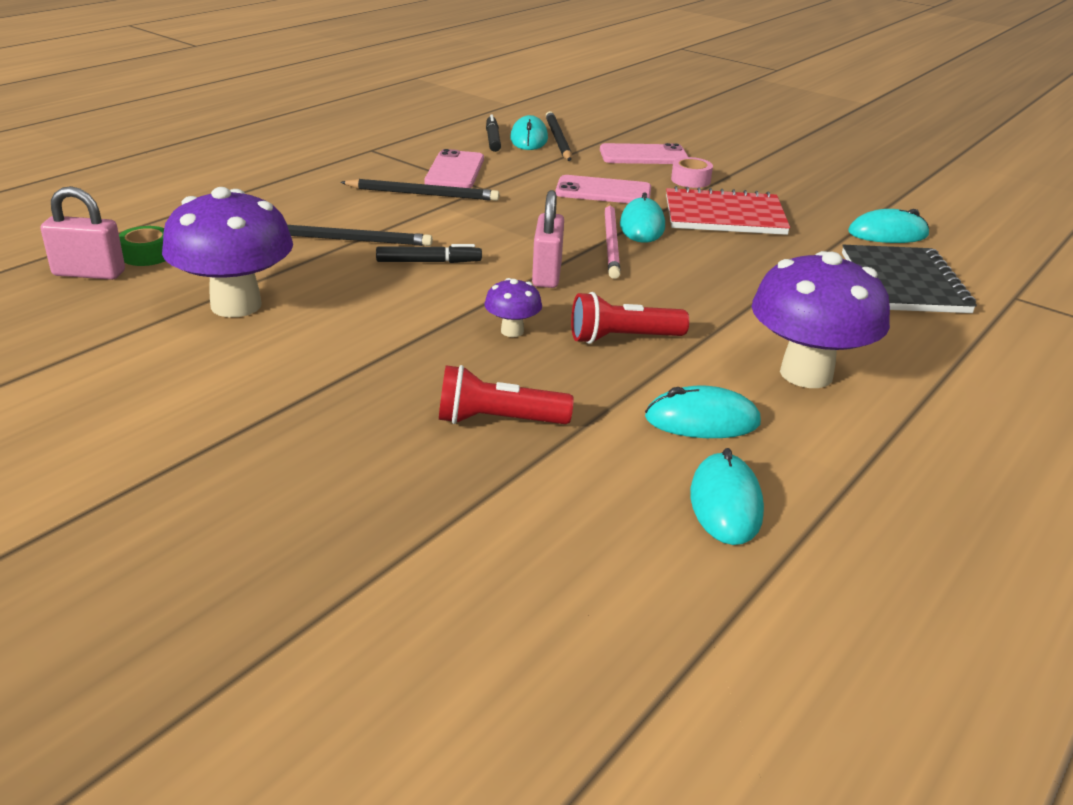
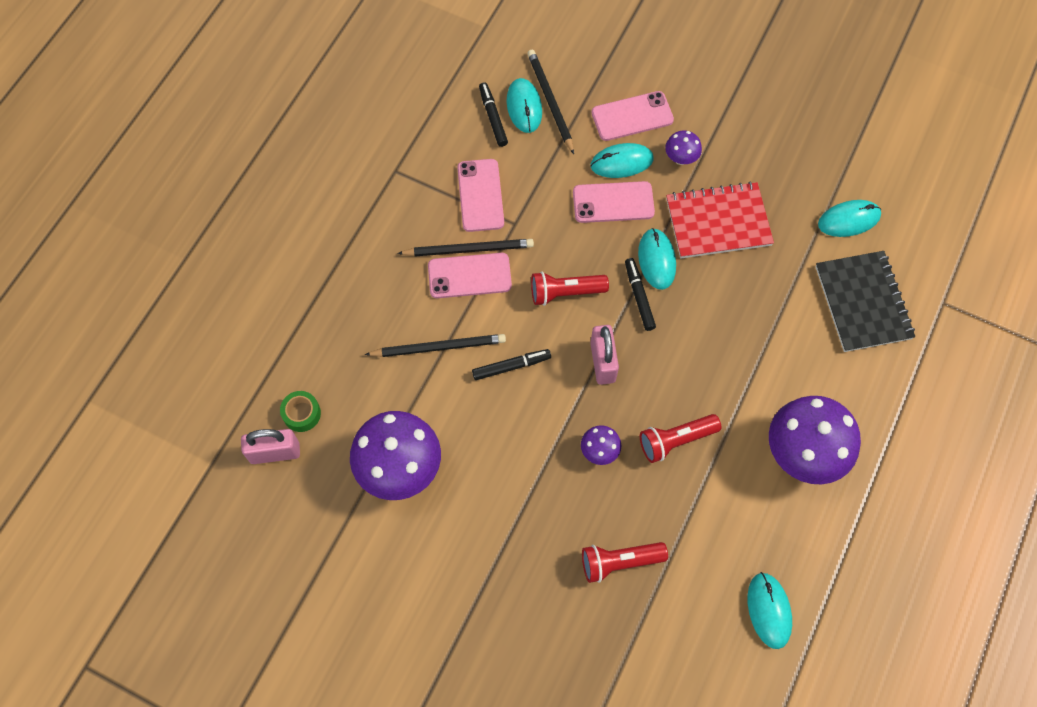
camera: 10 degrees left, 35 degrees up
(414, 207) = (469, 276): none -> pink phone
(521, 229) = (565, 292): none -> red flashlight
(611, 243) = (639, 296): pink pencil -> black marker
(690, 180) = (680, 158): pink tape -> purple mushroom
(702, 420) = (743, 528): turquoise mouse -> turquoise mouse (621, 162)

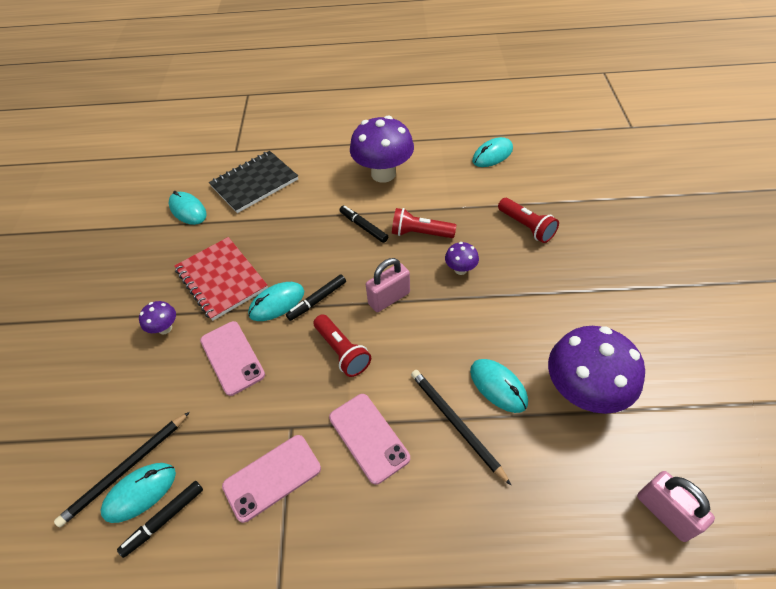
camera: 115 degrees left, 15 degrees down
(302, 414) = (610, 512): green tape -> none
(469, 249) = (340, 454): black pencil -> none
(511, 366) = (434, 357): black marker -> black marker (363, 227)
(621, 162) = (184, 370): turquoise mouse -> turquoise mouse (498, 386)
(632, 116) = (126, 385): pink phone -> none
(675, 440) = (420, 233): red flashlight -> red flashlight turned 150 degrees clockwise

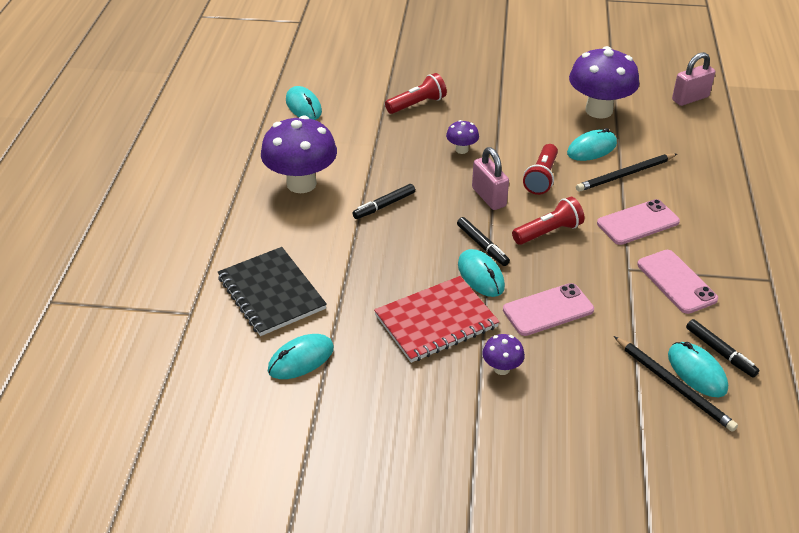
camera: 85 degrees left, 10 degrees down
(420, 233) = (406, 168): red flashlight -> red flashlight (541, 178)

